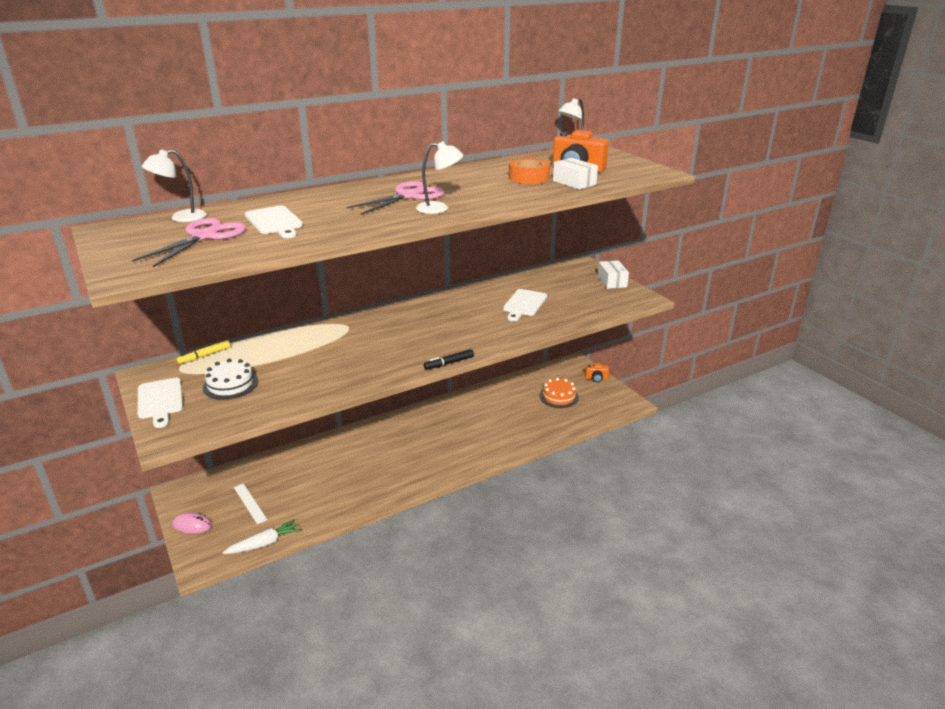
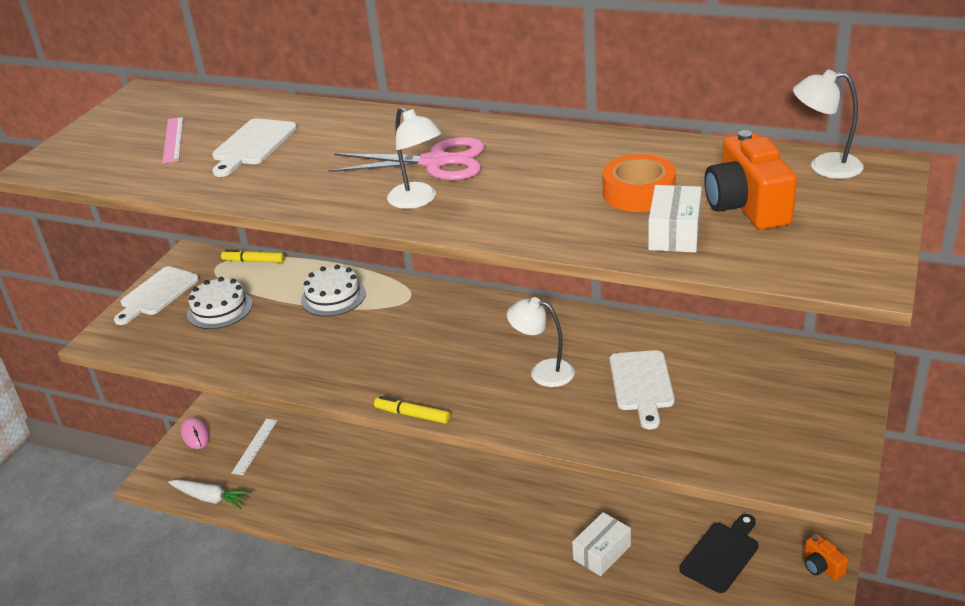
camera: 55 degrees right, 5 degrees up
(181, 218) = (209, 103): white lamp -> white lamp (543, 371)
(204, 236) = (173, 139): pink scissors -> pink ruler
(299, 346) = (333, 297): none -> white cake
(449, 363) = (412, 415): black marker -> yellow marker
(524, 304) = (642, 384): white cutting board -> white cutting board turned 75 degrees counterclockwise
(559, 397) = (721, 554): orange cake -> black cutting board
(612, 281) = (839, 422): white box -> white box (602, 552)

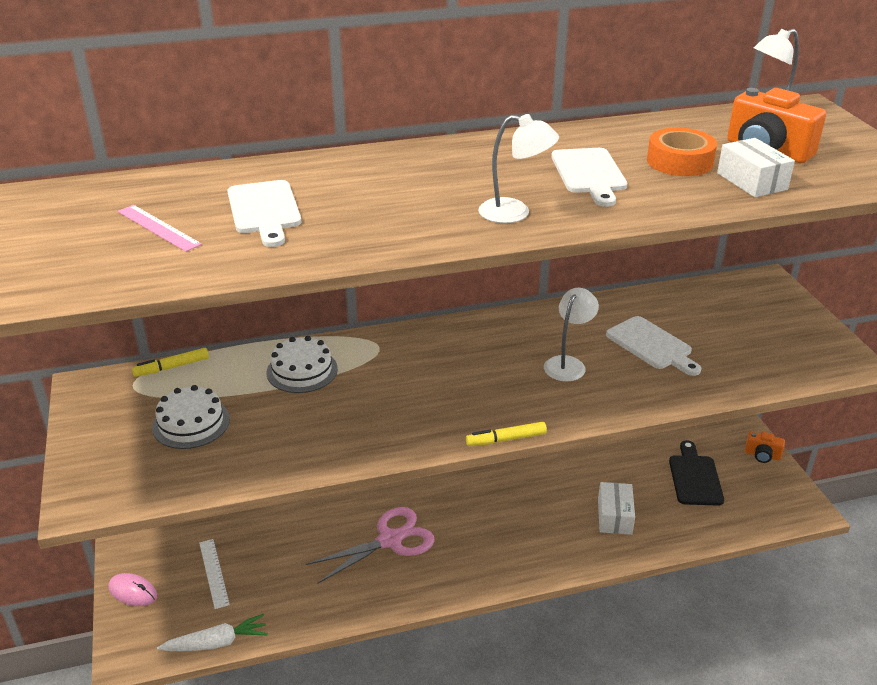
camera: 40 degrees left, 0 degrees up
(157, 294) = (94, 435): white cutting board -> white cutting board (589, 174)
(436, 162) = (477, 180): pink scissors -> pink scissors (390, 540)
(543, 371) = (568, 364): white lamp -> white lamp turned 135 degrees clockwise

